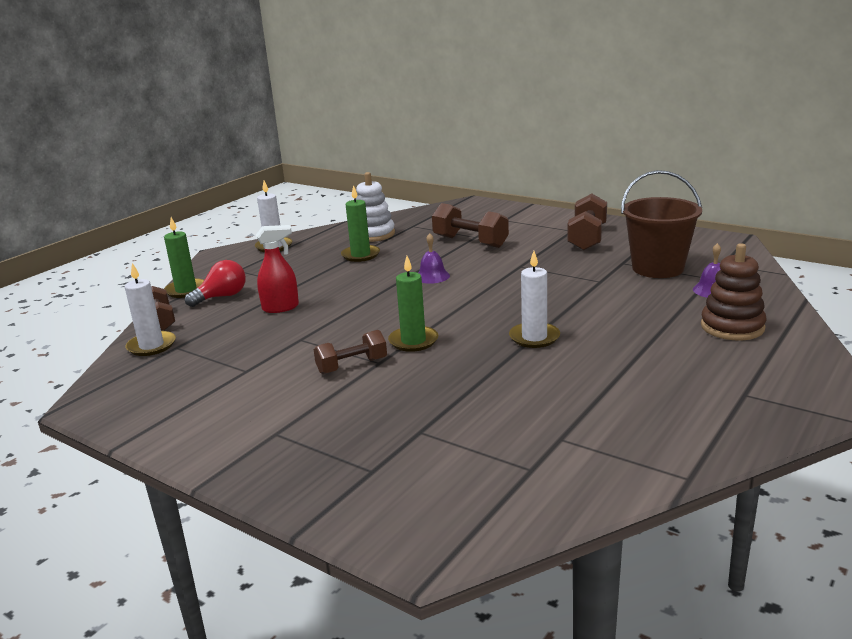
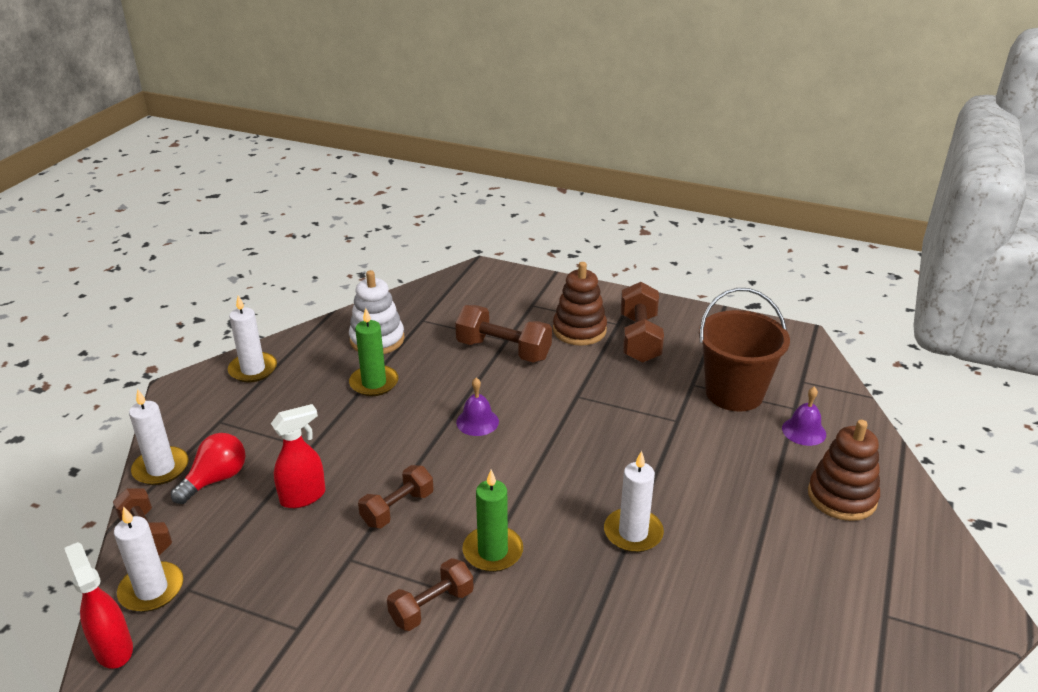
camera: 15 degrees left, 10 degrees up
(112, 371) = (113, 648): none -> red spray bottle
(186, 290) = (161, 468): green candle -> white candle
(349, 316) = (397, 508): none -> brown dumbbell
(538, 233) = (579, 330): none -> brown stacking toy

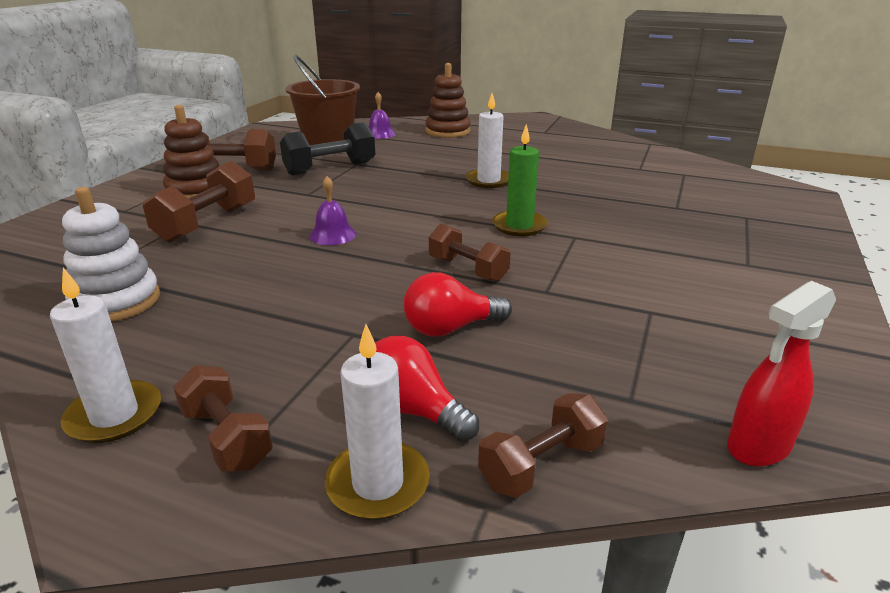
camera: 90 degrees left, 5 degrees down
(151, 589) = (645, 432): white candle -> none
(303, 497) = (450, 328): red spray bottle -> red light bulb
(374, 383) = (226, 297): green candle -> none
(431, 606) = (592, 248): brown dumbbell -> brown dumbbell (226, 438)
(655, 402) = (330, 168): none -> black dumbbell

